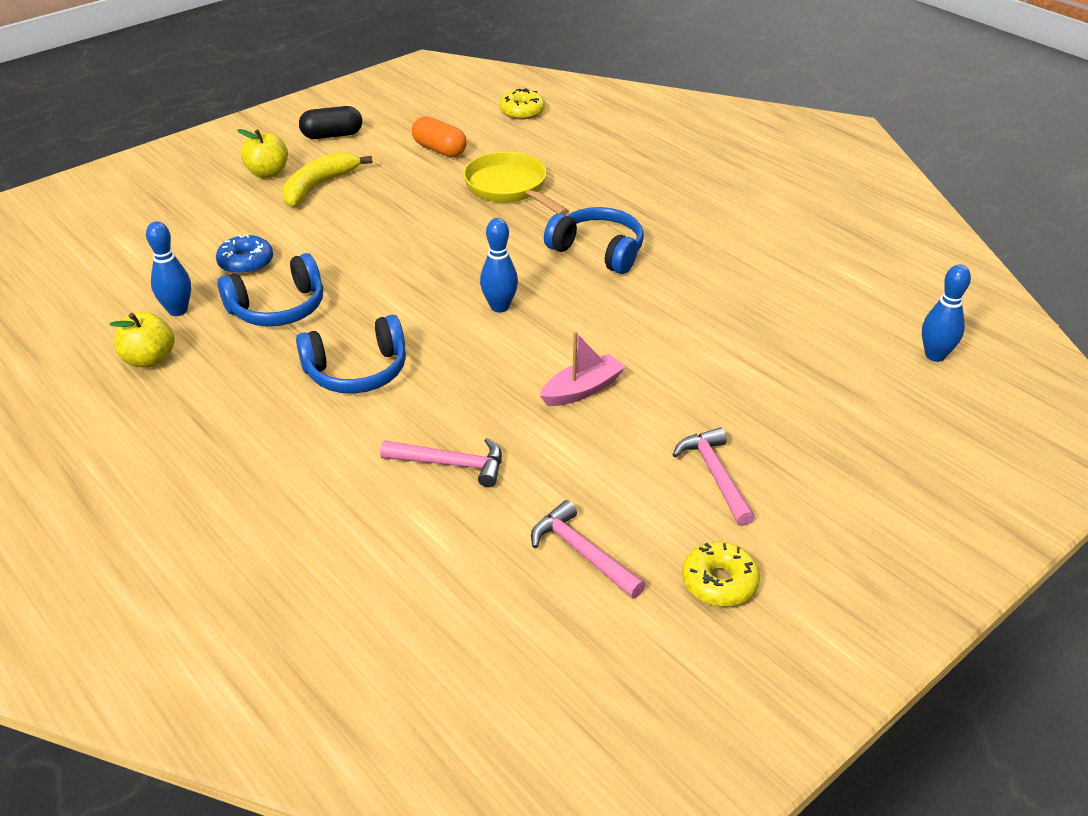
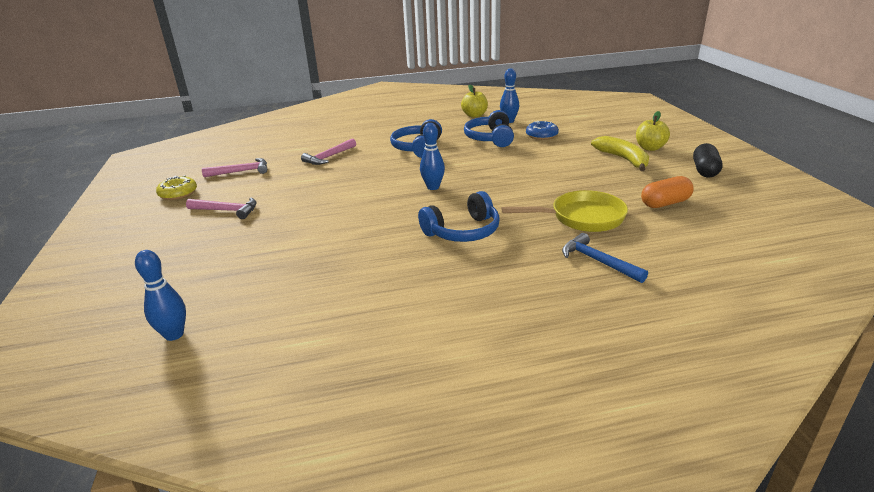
camera: 120 degrees right, 10 degrees down
(522, 111) = (740, 254): yellow donut -> none
(582, 390) = (334, 193): pink boat -> none
(591, 168) = (598, 261): none -> blue hammer

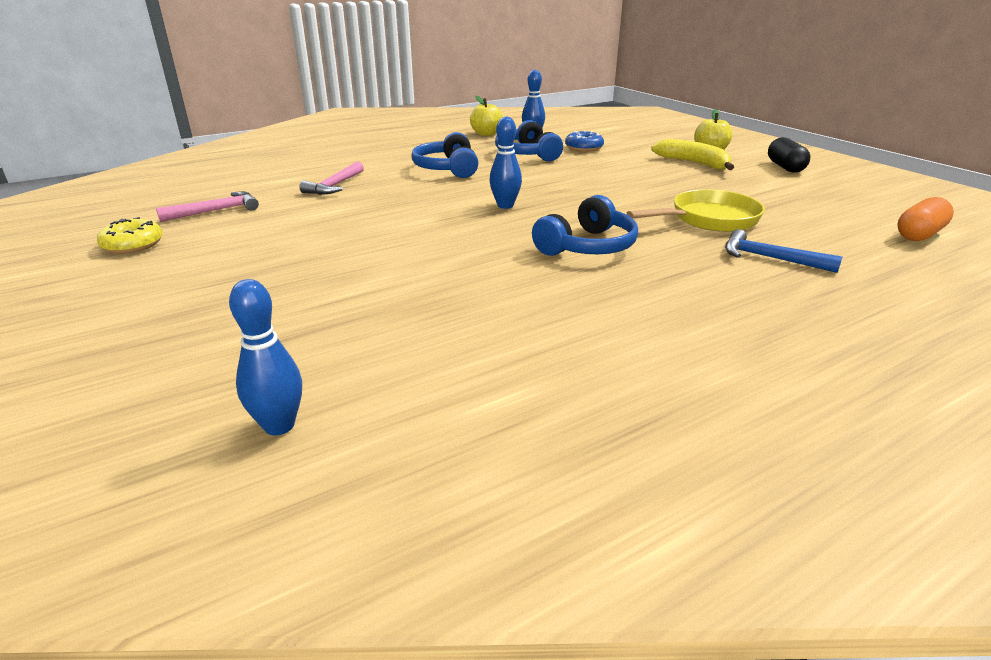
camera: 20 degrees left, 0 degrees up
(226, 210) = (232, 257): pink hammer -> none
(665, 203) = (779, 198): orange capsule -> orange capsule (919, 234)

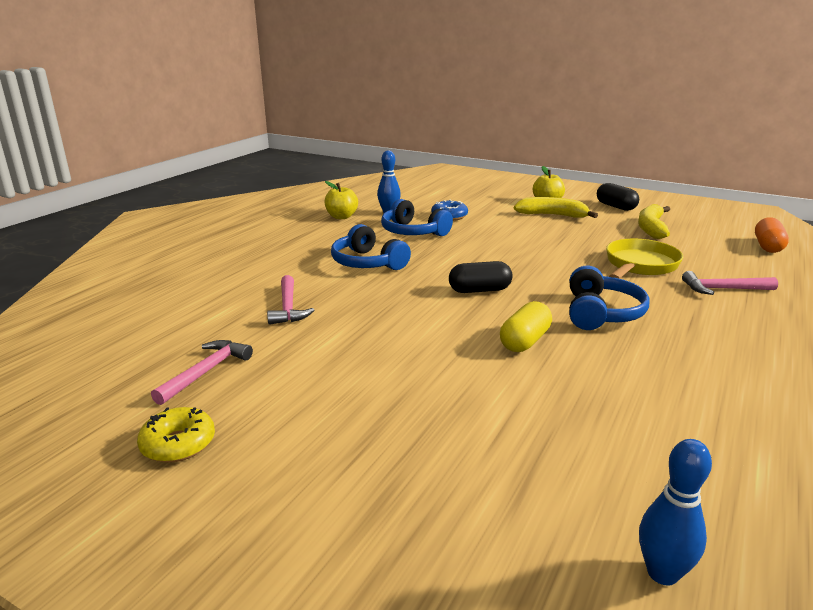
camera: 30 degrees left, 5 degrees down
(474, 249) = (525, 341): none -> yellow capsule
(505, 206) = (479, 290): blue bowling pin -> black capsule
(770, 258) = (723, 289): blue hammer -> pink hammer
(791, 192) = (651, 228): none -> yellow banana

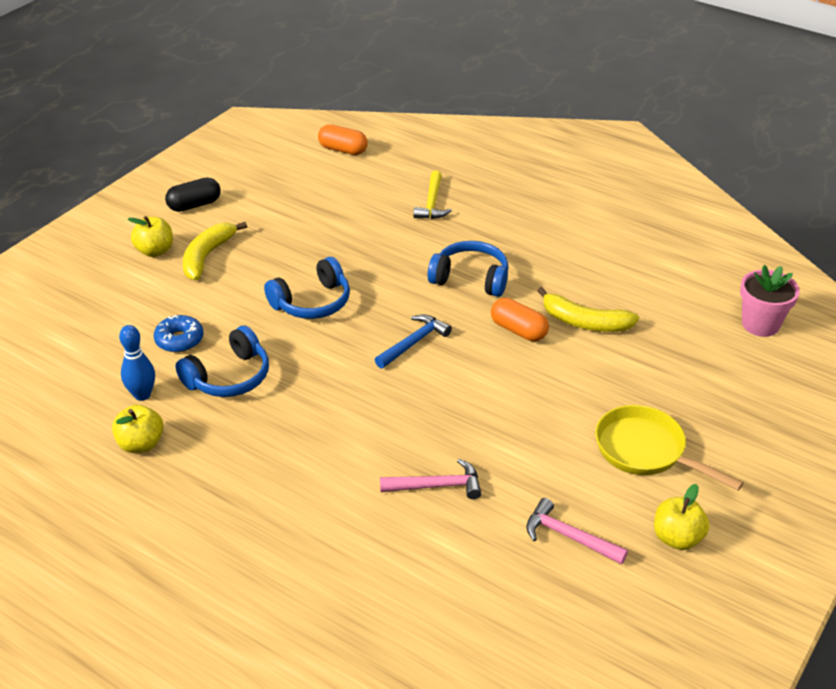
camera: 85 degrees left, 15 degrees up
(178, 444) = (677, 538): yellow donut -> yellow apple
(367, 263) = (323, 421): blue headphones -> blue headphones (312, 302)
(479, 290) = (413, 343): black capsule -> blue hammer
(525, 341) = (518, 330): yellow capsule -> orange capsule
(639, 265) = (372, 233): yellow pan -> yellow pan (646, 451)
(651, 228) = (274, 200): yellow banana -> yellow banana (584, 322)
(662, 573) = (760, 324): blue bowling pin -> pink flower pot
(723, 289) = (432, 203): pink hammer -> yellow hammer

